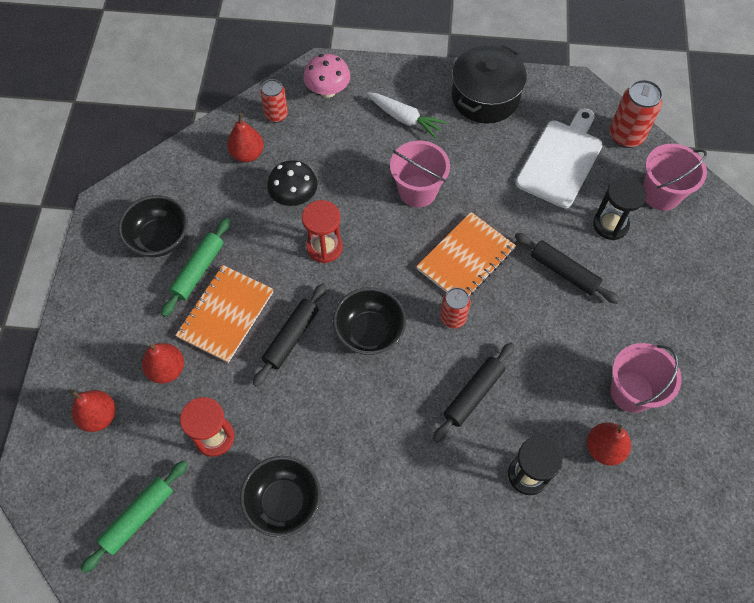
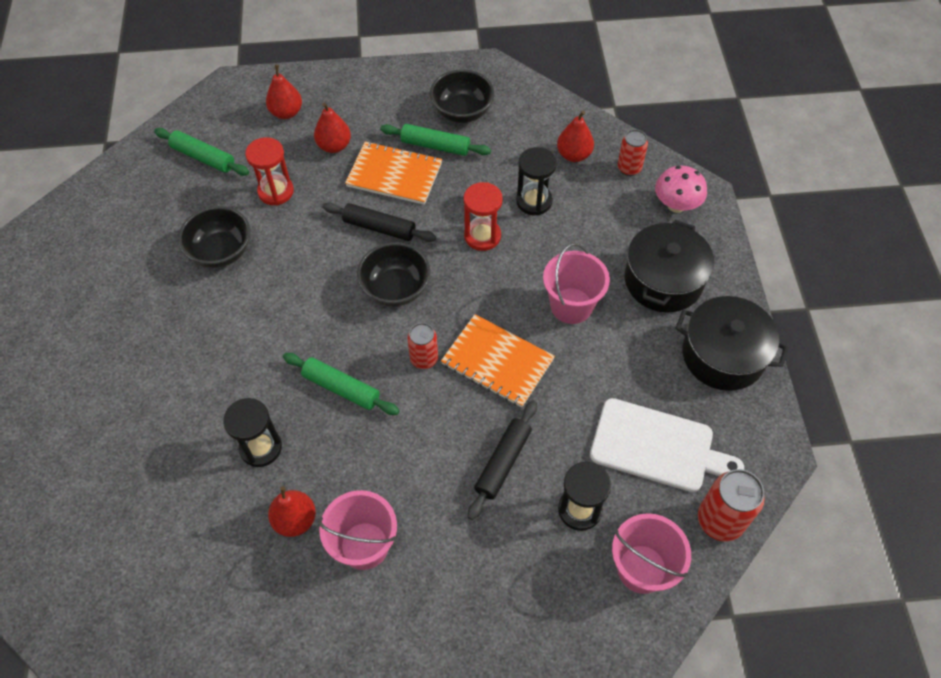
camera: 80 degrees right, 5 degrees down
(294, 197) = (534, 201): black mushroom -> black hourglass
(405, 119) = (663, 280): white carrot -> black pot
(473, 394) = (341, 388): black rolling pin -> green rolling pin

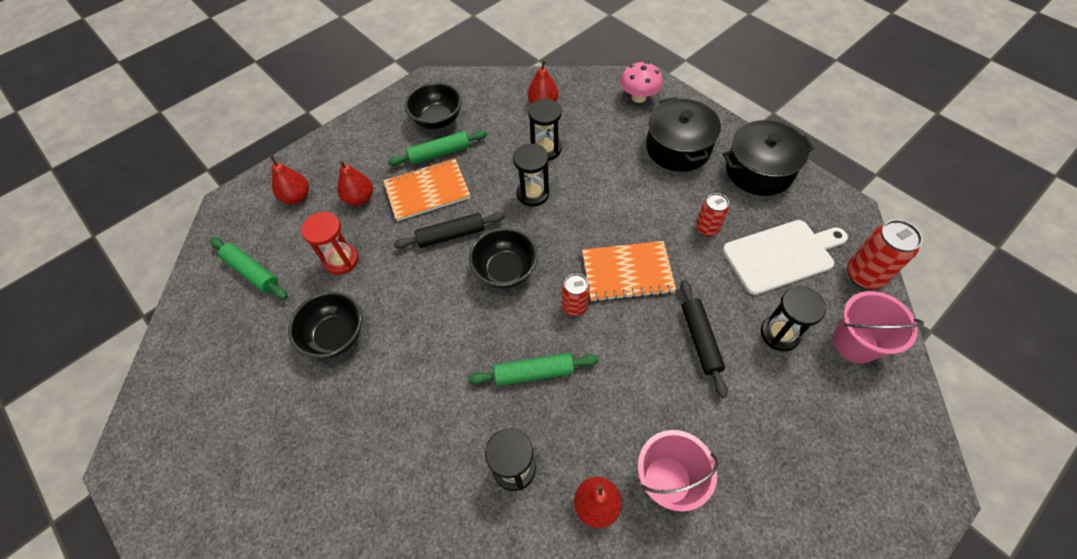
camera: 35 degrees left, 0 degrees up
(203, 157) = (252, 272): green rolling pin -> green rolling pin turned 45 degrees clockwise
(482, 236) = (533, 194): red hourglass -> black hourglass
(571, 305) = (638, 201): pink bucket -> none
(629, 168) = (587, 92): red can -> red can (706, 228)

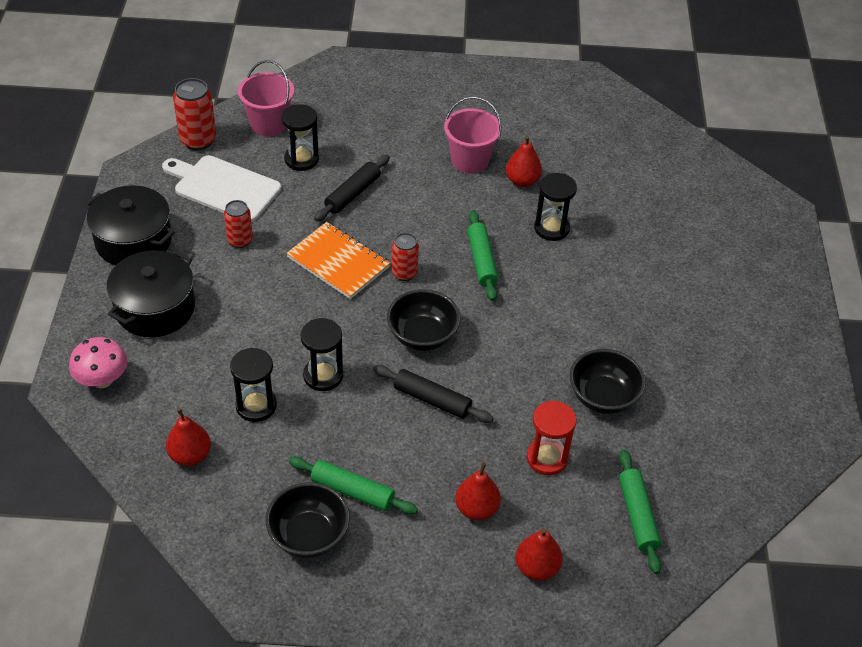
camera: 140 degrees left, 10 degrees down
(427, 191) = (407, 460): orange notebook -> none
(534, 373) = (482, 261): green rolling pin -> green rolling pin turned 45 degrees clockwise

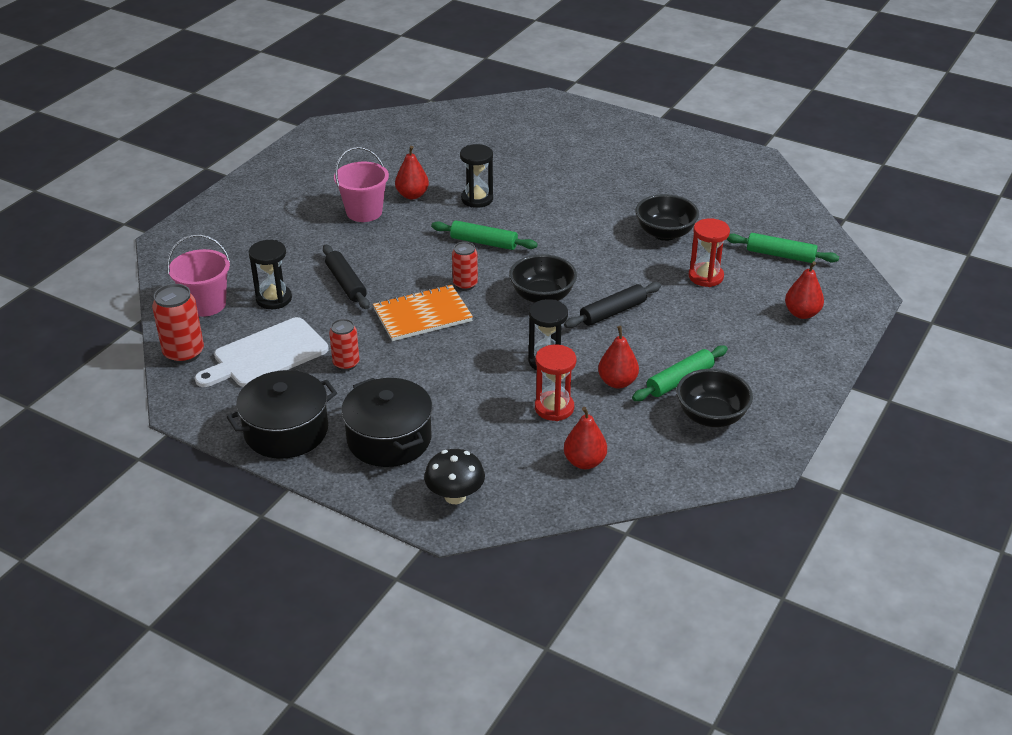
camera: 60 degrees left, 10 degrees down
(102, 380) = (455, 496): pink mushroom -> black mushroom
(256, 406) = (554, 408): black hourglass -> red hourglass
(476, 509) = (733, 324): red pear -> red pear (617, 382)

